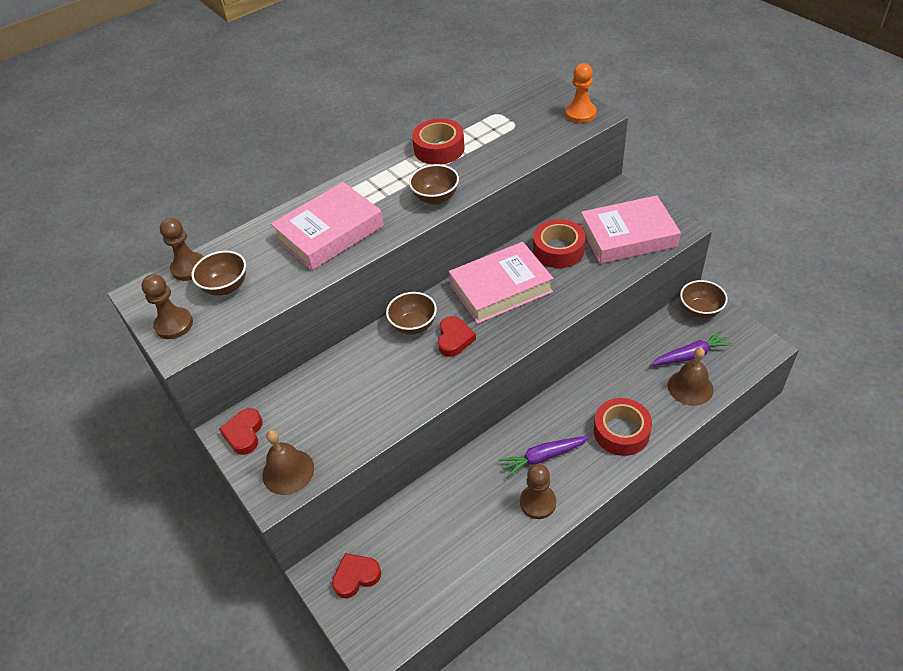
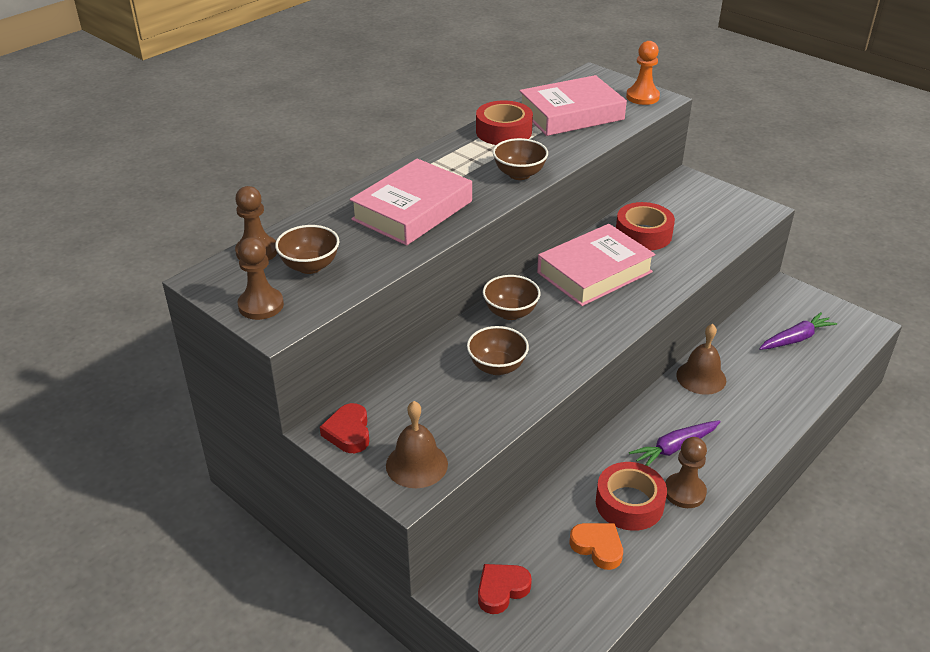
camera: 15 degrees left, 10 degrees down
(447, 547) = (597, 547): none -> orange heart
(454, 339) = (561, 322): red heart -> none
(621, 432) = (750, 415): red tape -> red tape (629, 503)
(628, 236) = (711, 218): pink book -> pink book (571, 114)
(690, 387) = (806, 368): brown bell -> brown bell (701, 377)
(700, 310) = (790, 297): brown bowl -> brown bowl (497, 367)

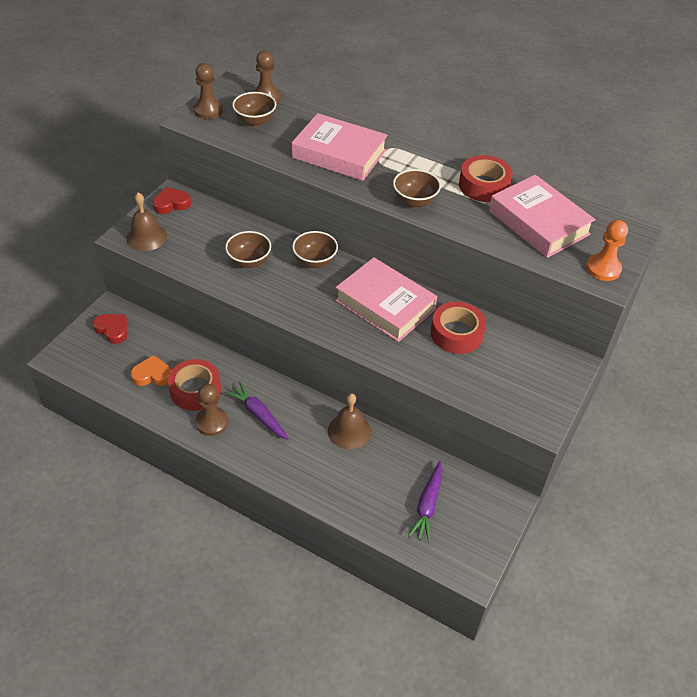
camera: 75 degrees right, 10 degrees up
(597, 547) = (152, 375): orange heart -> orange heart turned 120 degrees counterclockwise
(795, 339) = (427, 505): purple carrot -> purple carrot turned 60 degrees clockwise

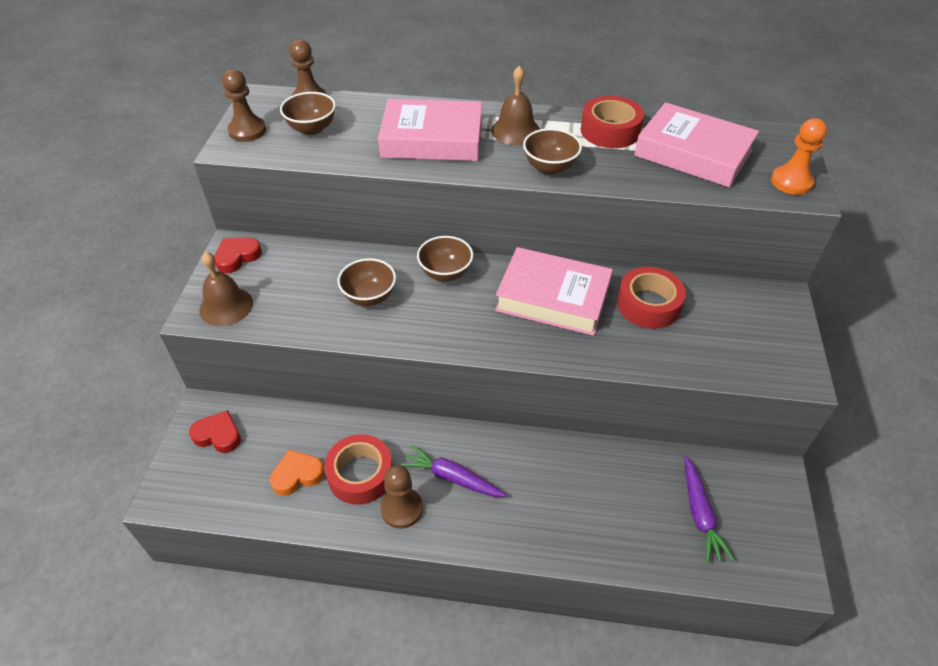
camera: 20 degrees left, 0 degrees up
(349, 431) = (565, 458): brown bell -> brown bell (515, 130)

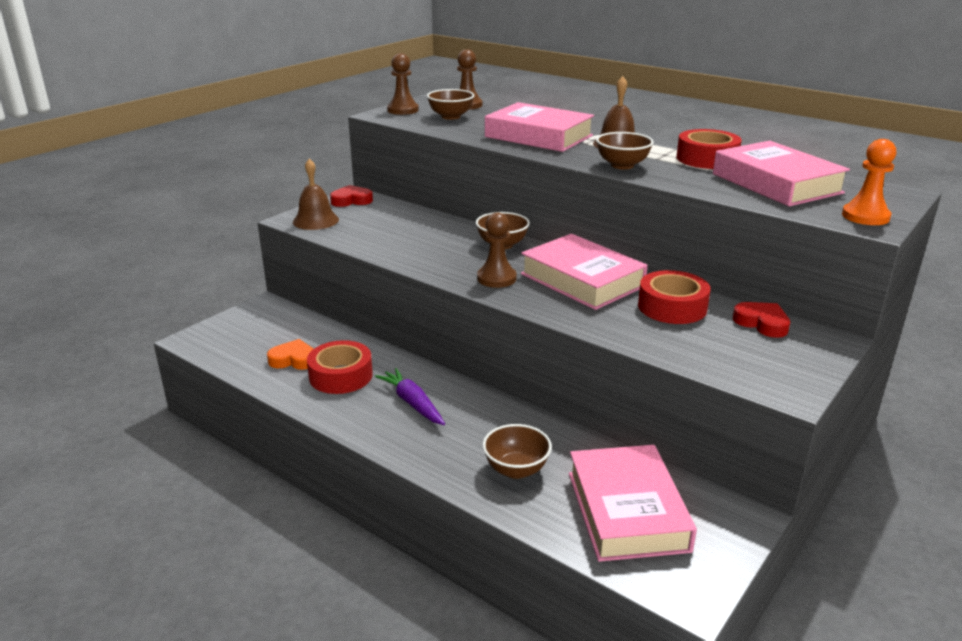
camera: 30 degrees right, 20 degrees down
(218, 435) = (261, 321): red heart -> red heart (762, 323)
(369, 297) = (425, 242): brown bowl -> brown bowl (516, 469)
(402, 509) = (352, 406): brown pawn -> brown pawn (496, 278)
(700, 514) = (627, 511): purple carrot -> pink book

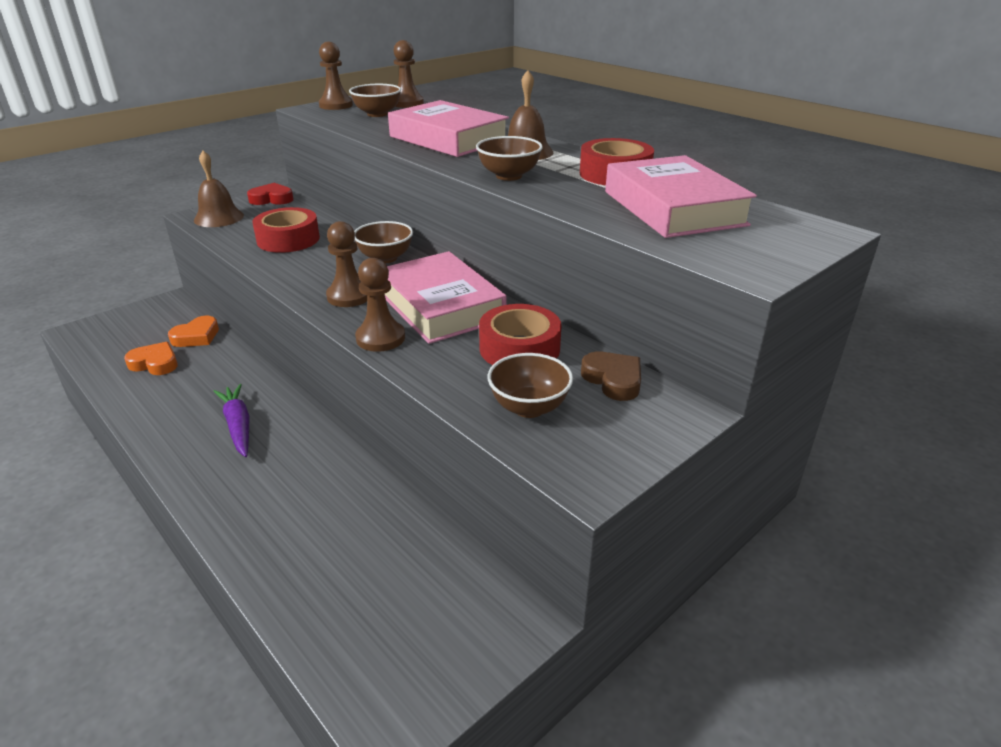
camera: 10 degrees right, 5 degrees up
(316, 333) = (196, 336): none -> orange heart
(341, 376) = (188, 386): red tape -> red tape (288, 239)
(516, 469) = (295, 521): brown bowl -> brown bowl (529, 407)
(551, 309) = (380, 338): none -> brown pawn
(627, 511) = (385, 593): pink book -> none
(762, 323) = (613, 380): red heart -> brown heart
(865, 216) = (754, 258): orange pawn -> none

